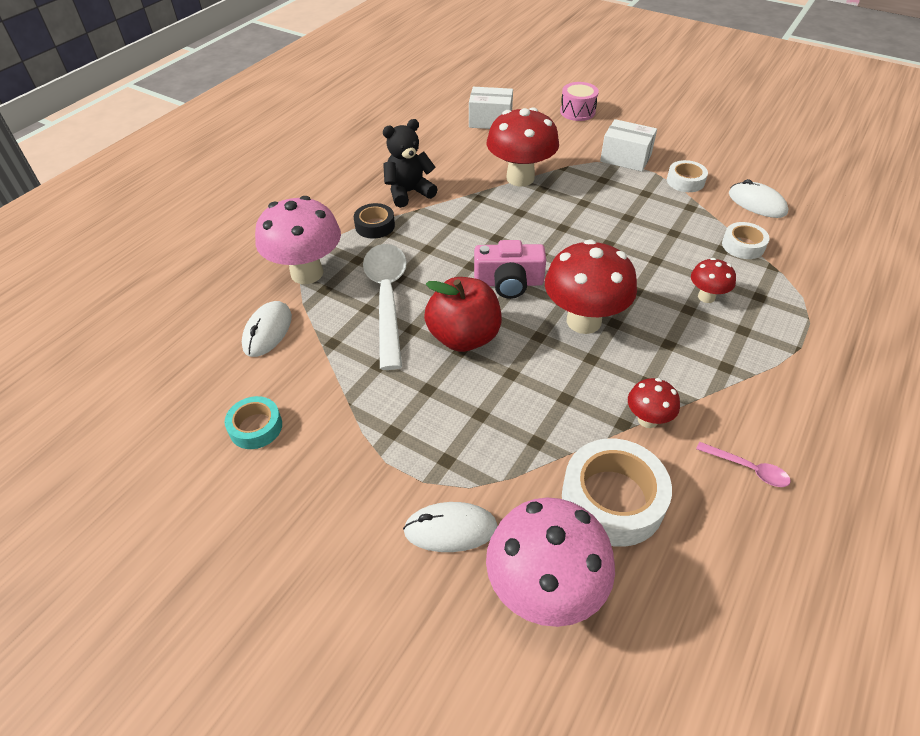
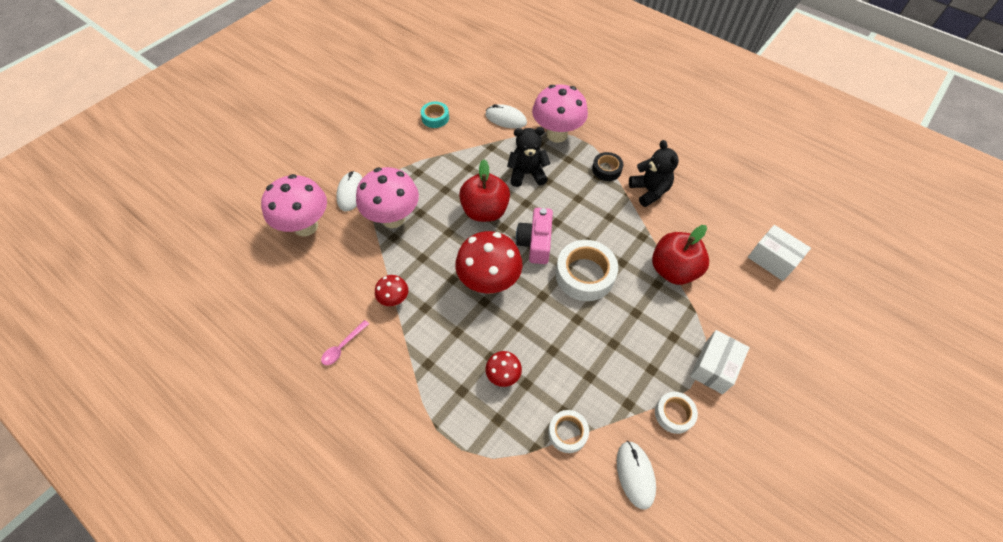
camera: 95 degrees right, 10 degrees up
(387, 299) = (527, 174): white spoon -> black teddy bear
(490, 121) = (772, 260): white box -> white box turned 60 degrees counterclockwise
(498, 450) = (393, 218): none -> pink mushroom
(520, 178) = (673, 270): red mushroom -> red apple
(577, 112) = (804, 342): pink drum -> none
(612, 499) = (345, 267): white tape -> white tape (584, 275)
(757, 203) = (635, 474): white mouse -> white mouse turned 60 degrees counterclockwise

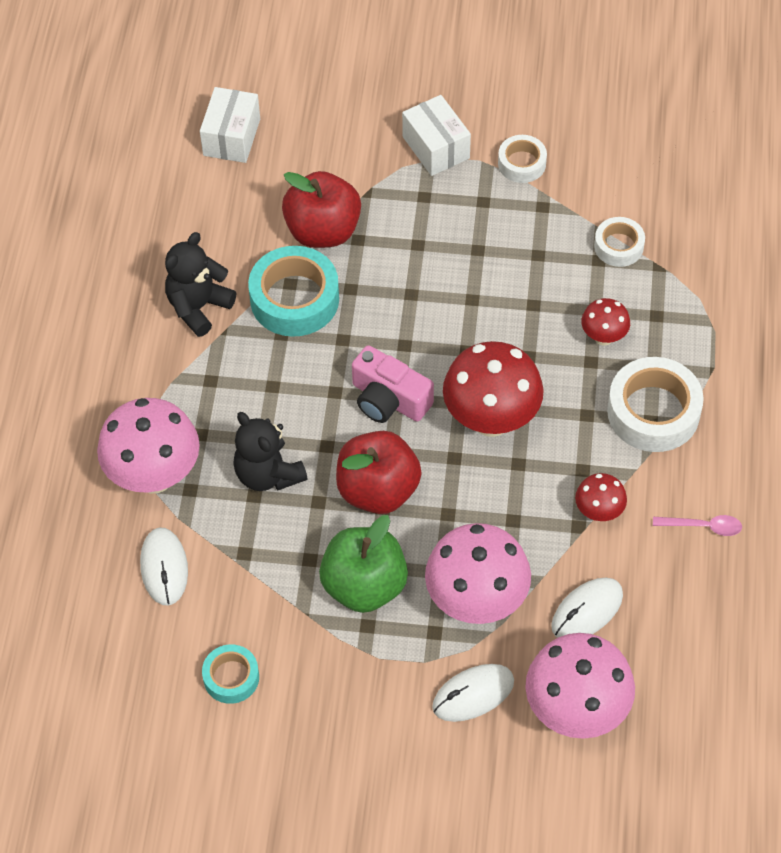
camera: 120 degrees left, 0 degrees up
(438, 181) = (364, 585): none -> green apple
(535, 242) = (389, 399): pink camera -> pink camera turned 60 degrees clockwise
(584, 275) = (400, 320): white tape -> white tape (653, 412)
(606, 169) = (189, 376): black tape -> none
(630, 233) = (294, 299): none -> turquoise tape
(635, 474) = (614, 172): white mouse -> white mouse (587, 611)
(714, 367) = (436, 147): white box -> white box turned 60 degrees clockwise

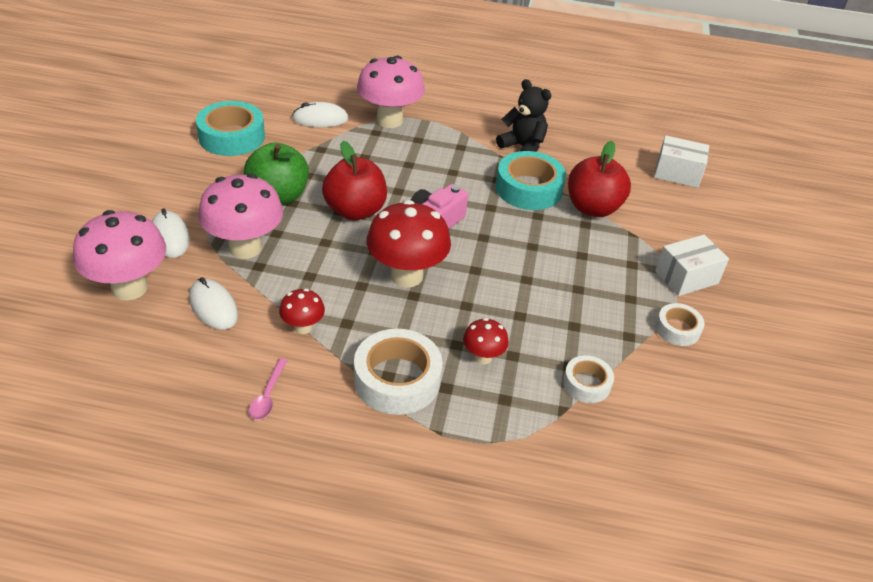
camera: 90 degrees right, 15 degrees down
(231, 677) = (232, 137): turquoise tape -> turquoise tape, size x1.78
(268, 474) = (380, 164): black teddy bear -> none

